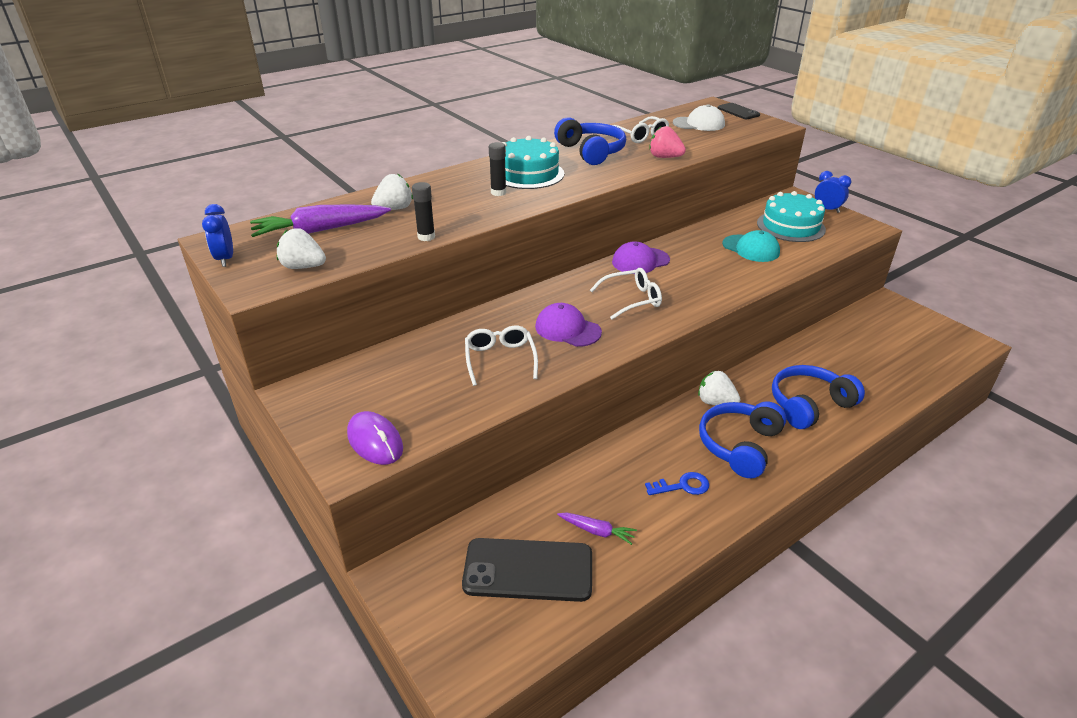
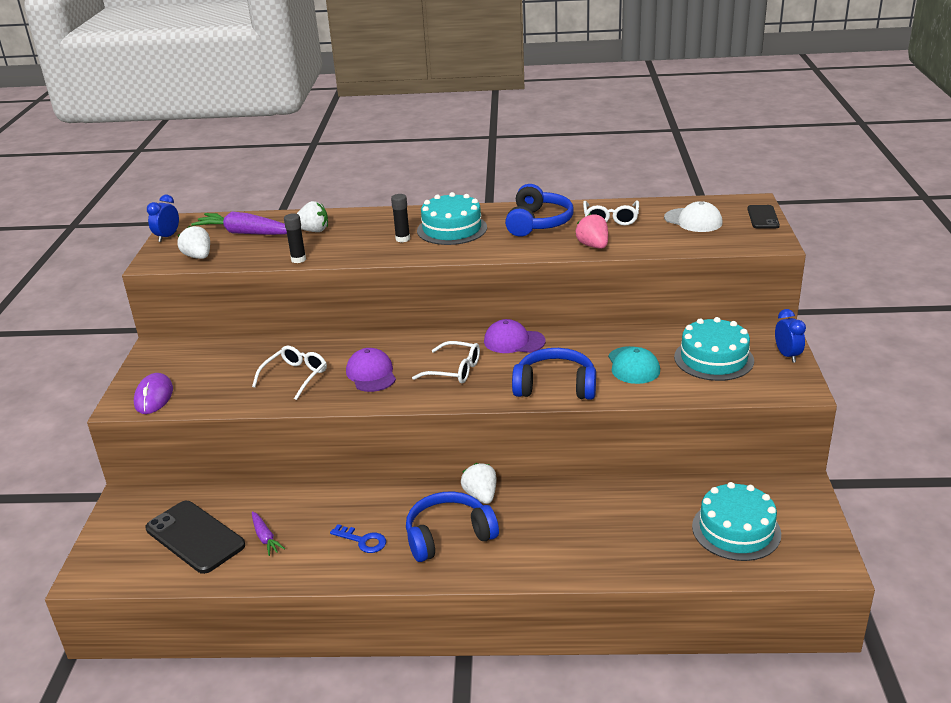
camera: 40 degrees right, 5 degrees down
(809, 405) = (557, 536): blue headphones -> blue headphones (555, 386)
(898, 346) = (736, 530): none -> turquoise cake

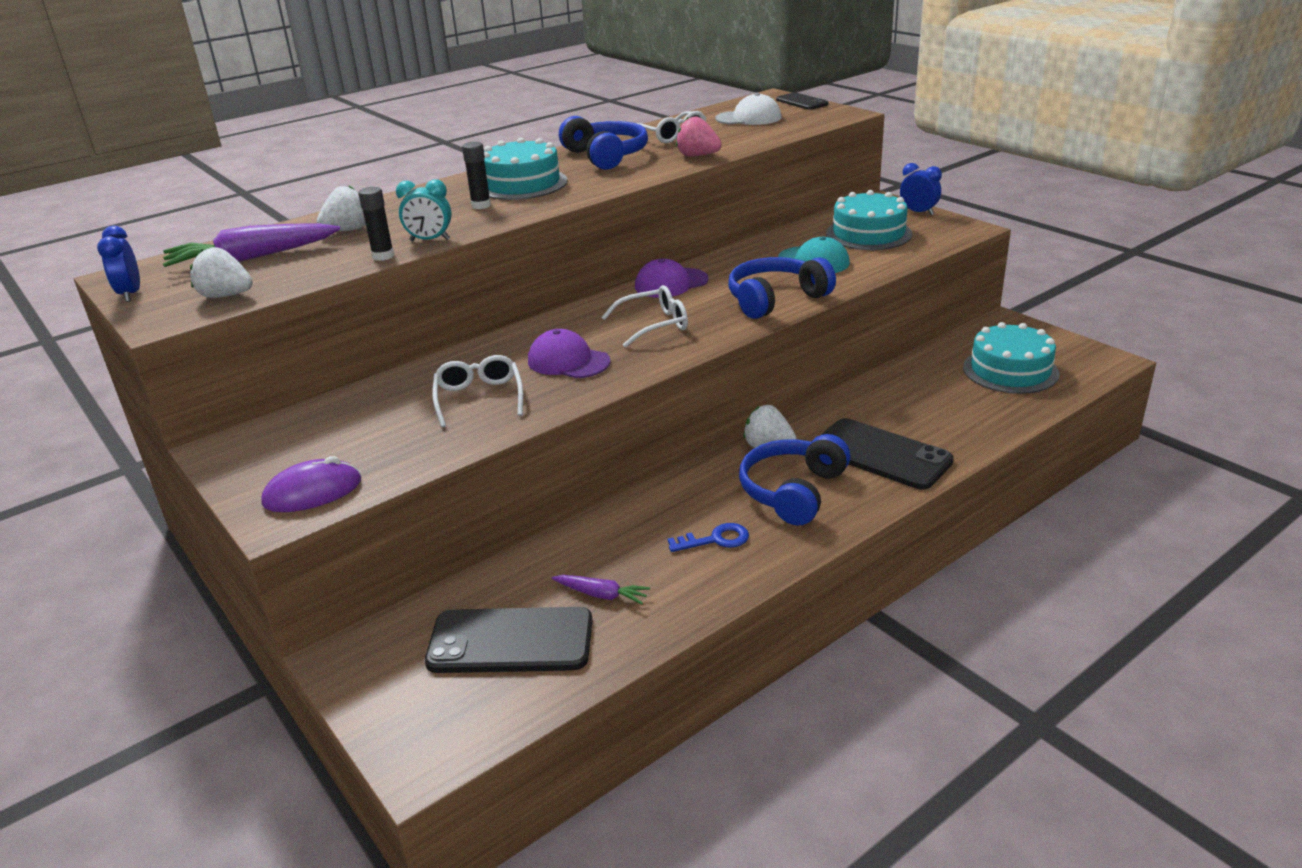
camera: 40 degrees left, 0 degrees up
(154, 397) = (313, 492): purple mouse -> purple mouse turned 75 degrees counterclockwise
(336, 257) = (430, 240): none -> turquoise clock
(539, 543) = (881, 455): none -> black phone

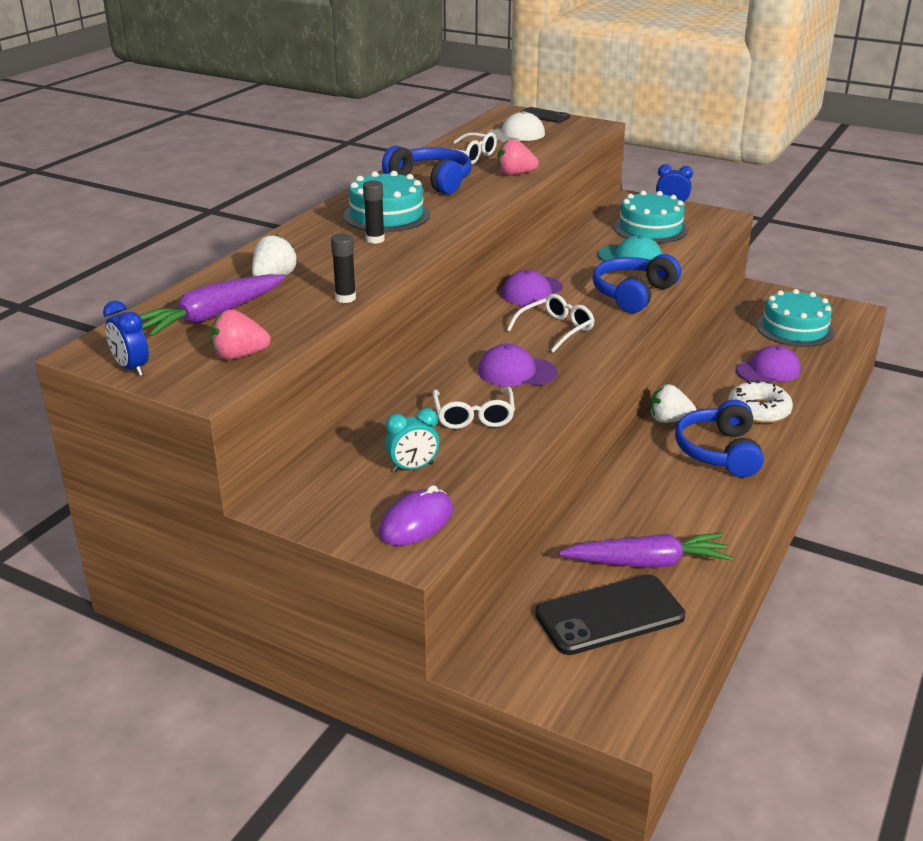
camera: 25 degrees left, 0 degrees up
(226, 296) = (239, 356): white strawberry -> pink strawberry
(430, 240) = (370, 278): turquoise clock -> turquoise clock (413, 468)
(479, 398) = (473, 416): white glasses -> white glasses turned 150 degrees counterclockwise
(601, 595) = (646, 562): purple carrot -> purple carrot, size x1.93
(715, 539) = (694, 501): blue key -> none
(881, 455) = (758, 410): black phone -> white donut
(934, 412) = (768, 370): none -> purple cap

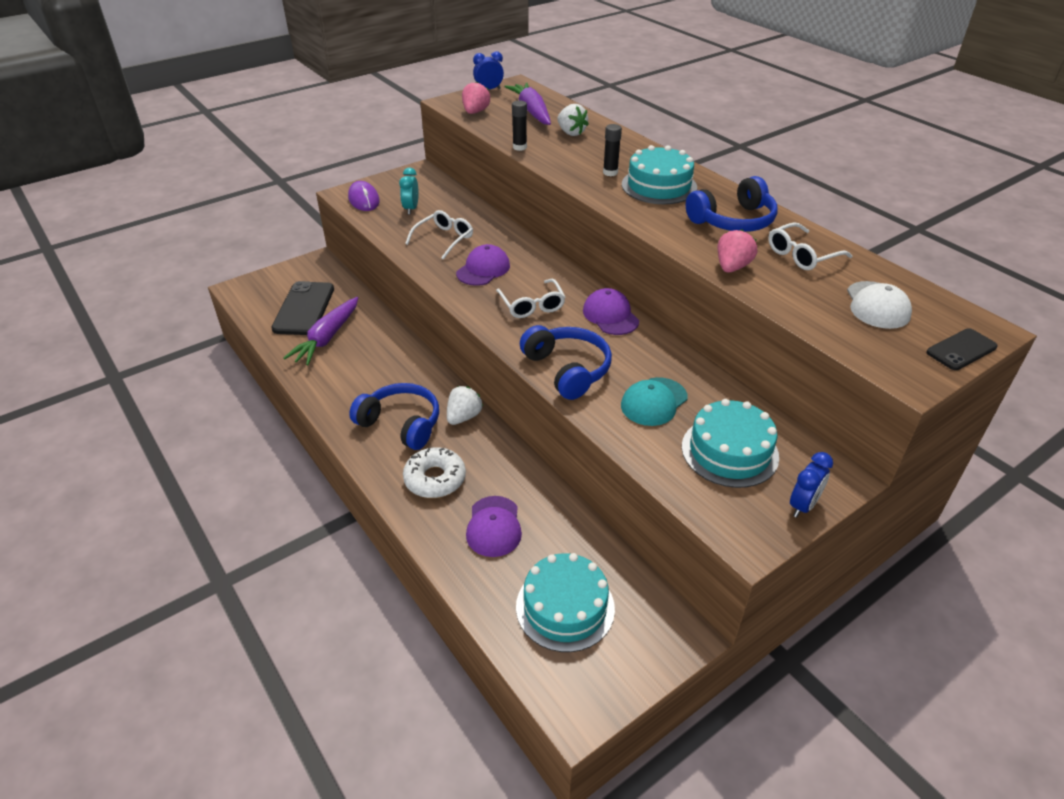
camera: 115 degrees right, 10 degrees up
(473, 416) = (444, 239): white glasses -> white glasses turned 105 degrees clockwise

